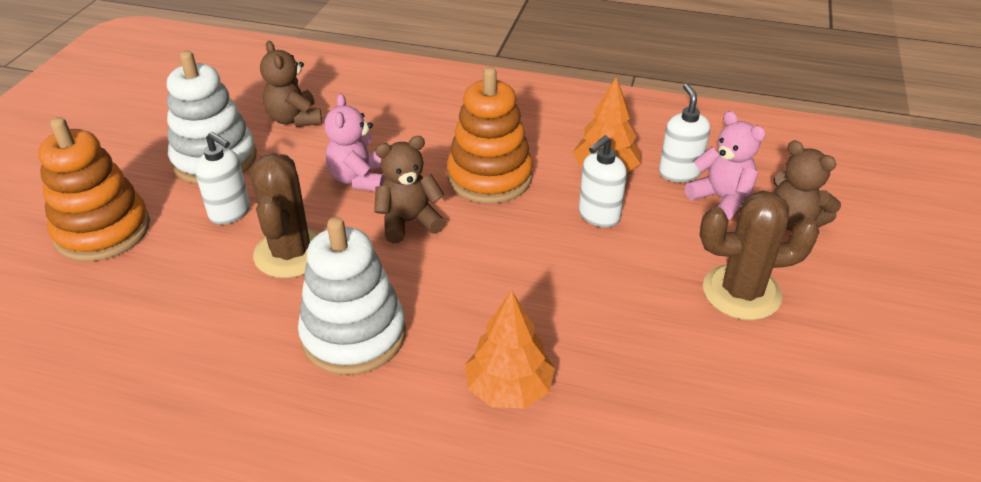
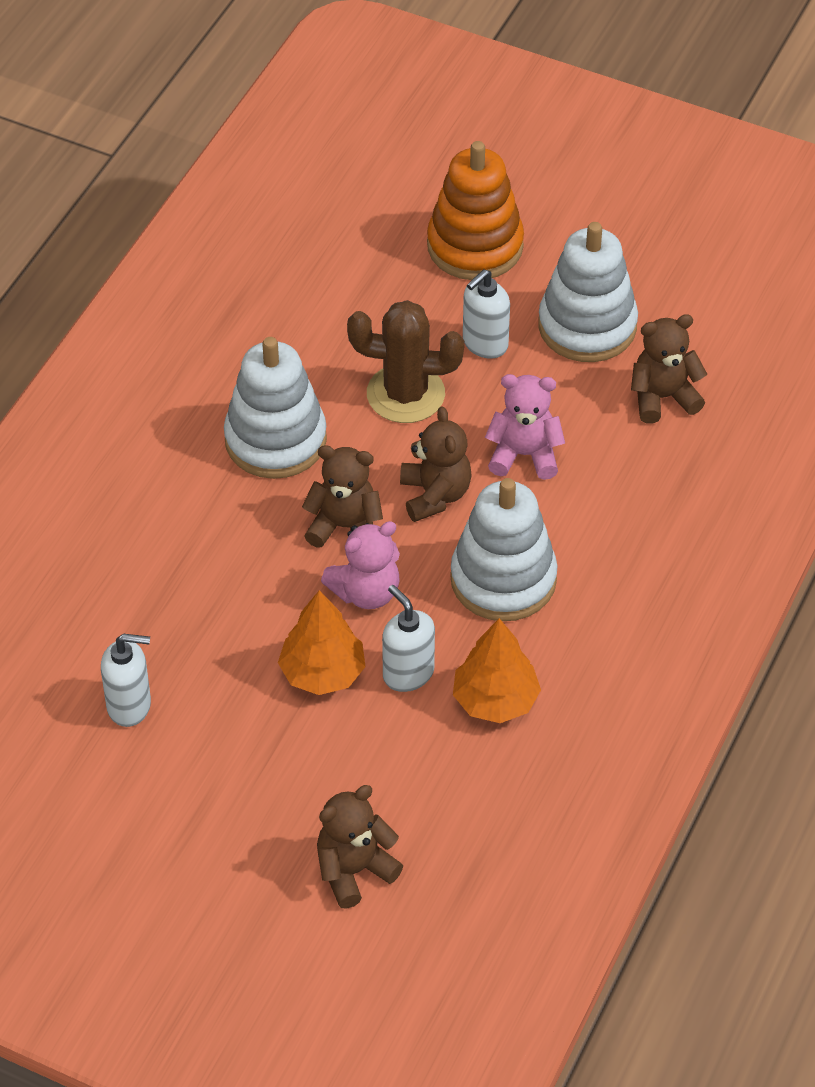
camera: 100 degrees right, 10 degrees up
(455, 271) = (345, 527): none -> brown teddy bear
(489, 177) = (503, 579): orange stacking toy -> white stacking toy
(509, 388) = (178, 549): orange tree -> orange tree (322, 673)
(679, 173) = (474, 779): white soap dispenser -> white soap dispenser (129, 706)
(721, 199) = (413, 808): pink teddy bear -> pink teddy bear (366, 592)
(741, 292) = (251, 774): brown cactus -> none

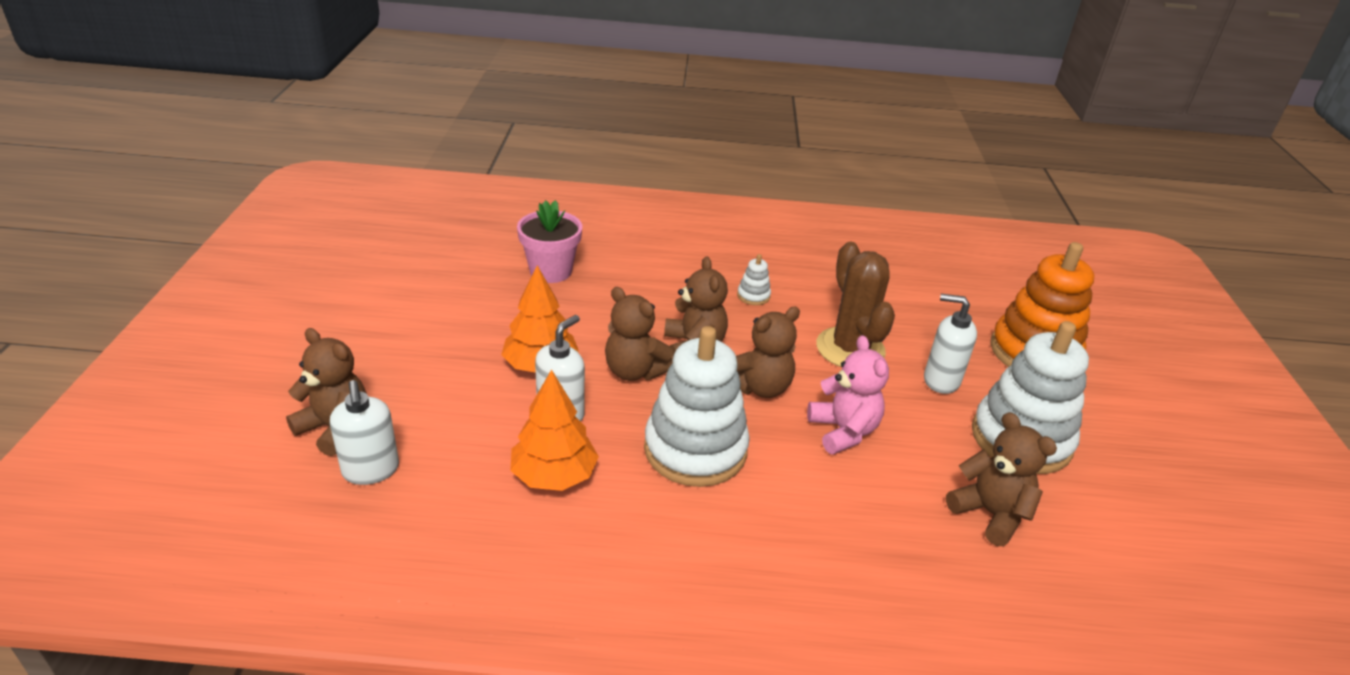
camera: 65 degrees right, 15 degrees down
(129, 706) = (471, 283): white soap dispenser -> white soap dispenser (371, 470)
(138, 620) = (550, 271): none -> pink flower pot
(275, 440) = (753, 296): white stacking toy -> white stacking toy, size x0.40
(366, 592) = (635, 371): pink teddy bear -> brown teddy bear

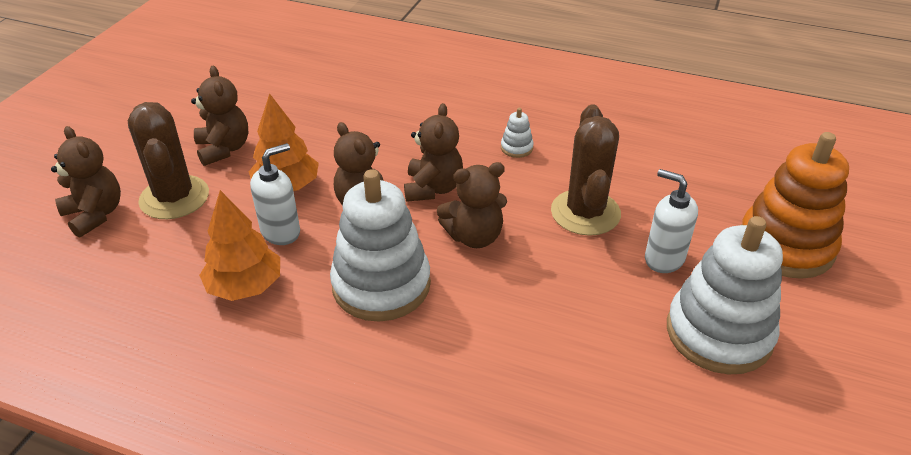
camera: 20 degrees right, 5 degrees up
(371, 470) = (103, 255): white soap dispenser -> none
(420, 395) = (174, 197): none -> brown cactus
(550, 271) = (341, 102): pink flower pot -> none
(843, 431) = (533, 292): pink teddy bear -> none
(990, 513) = (640, 403): brown teddy bear -> brown teddy bear (224, 149)

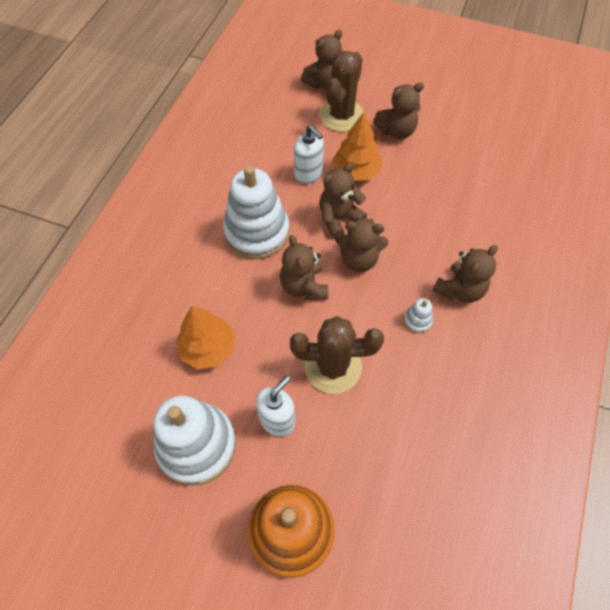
camera: 90 degrees right, 20 degrees up
(174, 197) = (341, 115): brown cactus -> brown cactus turned 45 degrees counterclockwise
(245, 286) = (259, 163): orange tree -> orange tree (208, 348)
(475, 117) = (459, 290): none -> brown teddy bear

